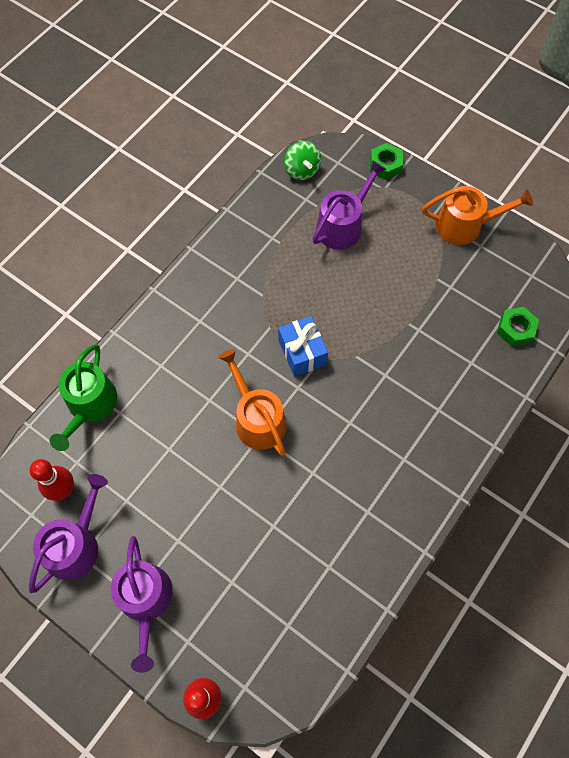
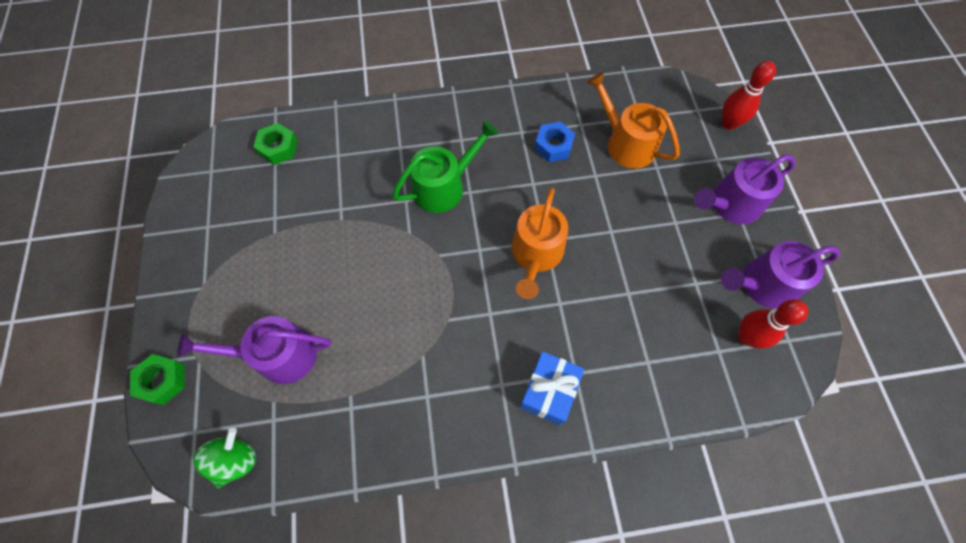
camera: 135 degrees left, 0 degrees up
(90, 405) = (671, 394): green watering can -> green watering can (444, 186)
(145, 601) = (730, 204): purple watering can -> purple watering can turned 150 degrees counterclockwise
(302, 352) = (446, 273): blue gift -> blue gift (549, 391)
(330, 522) = (553, 146): none -> blue nut
(465, 225) = (192, 254): orange watering can -> orange watering can (626, 143)

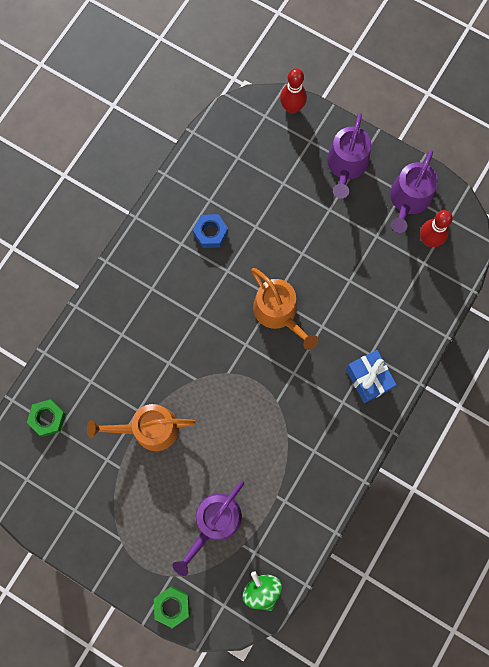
camera: 50 degrees left, 10 degrees up
(444, 186) = (179, 330): green watering can -> none
(626, 143) = (249, 185): orange watering can -> orange watering can (149, 429)

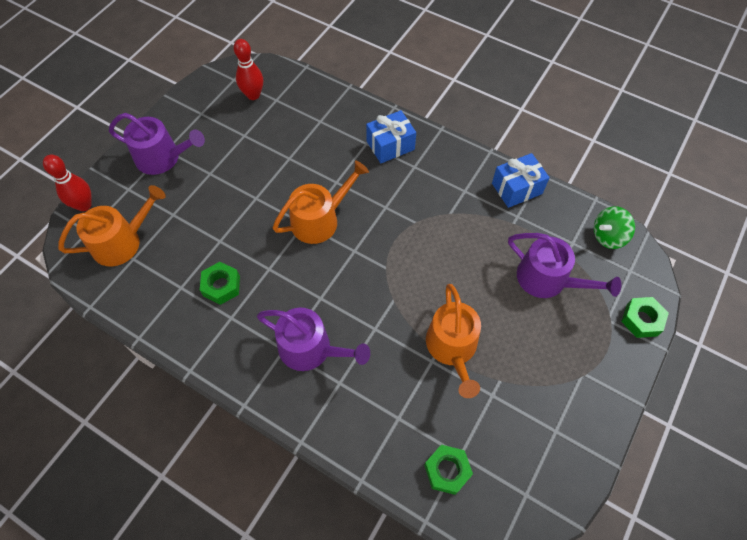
camera: 90 degrees left, 15 degrees down
(210, 233) = (221, 286): blue nut -> green nut
(254, 146) = (122, 242): none -> orange watering can
(317, 504) = (517, 188): none -> blue gift
(408, 200) = (209, 109): purple watering can -> purple watering can (311, 349)

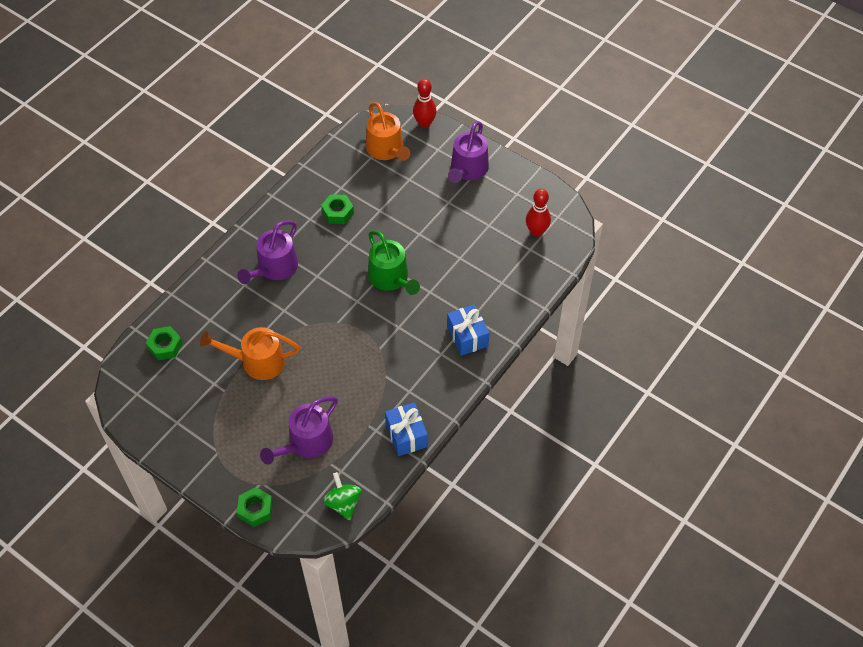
camera: 95 degrees right, 5 degrees down
(320, 220) = (391, 278): orange watering can -> green watering can

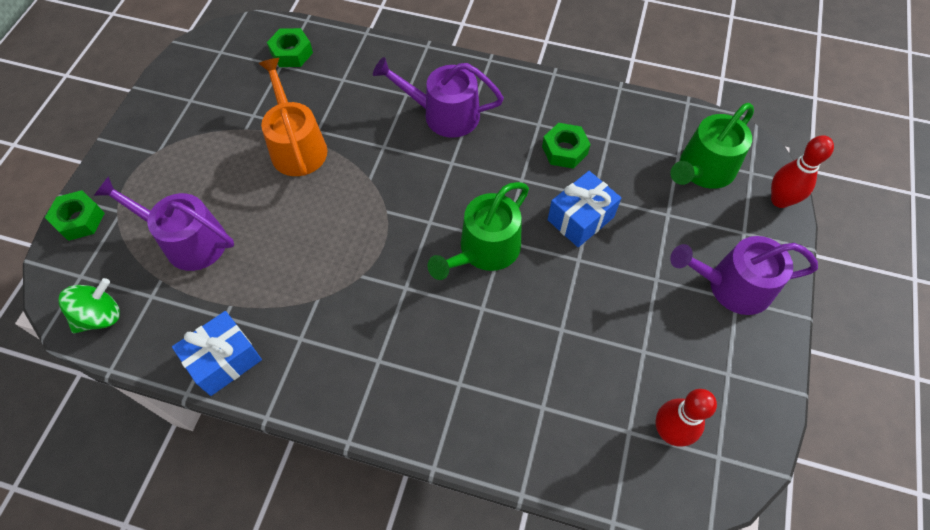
camera: 70 degrees right, 5 degrees up
(387, 149) = (703, 170): orange watering can -> green watering can
(467, 336) = (421, 388): blue gift -> blue gift (580, 218)

